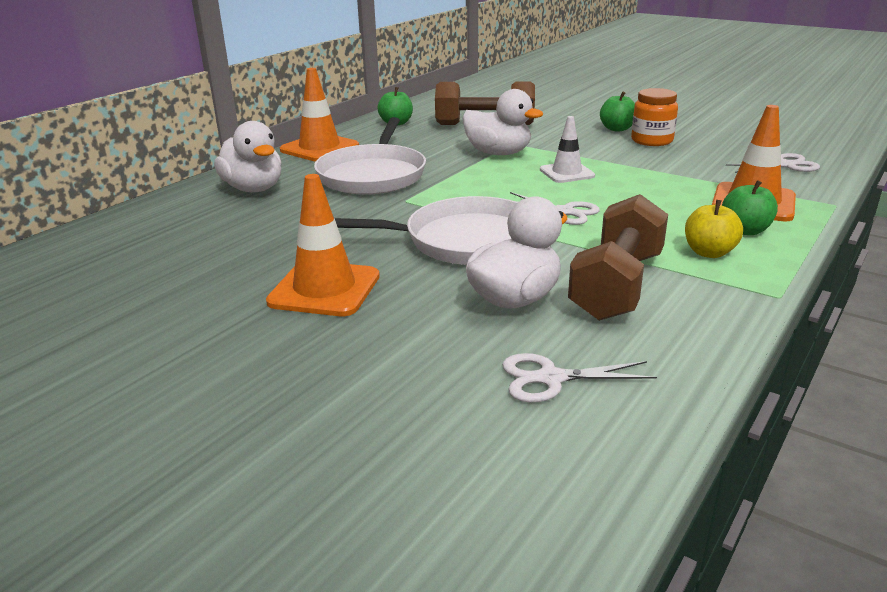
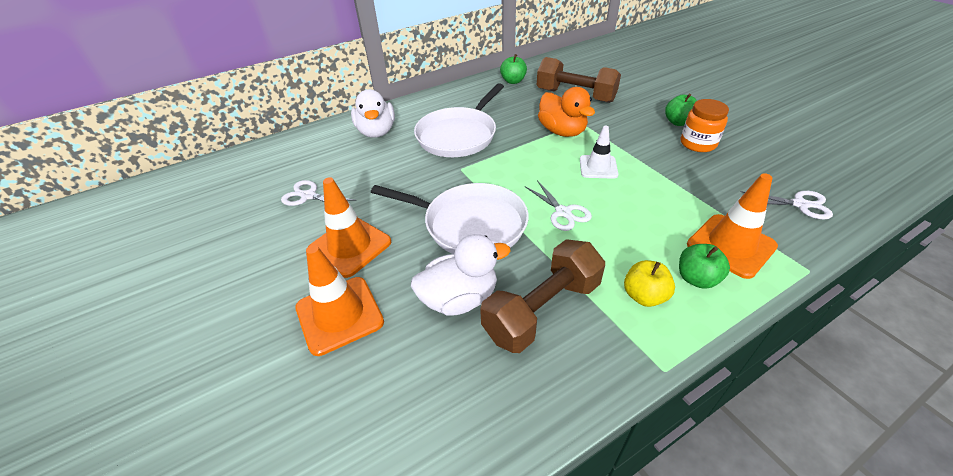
camera: 25 degrees right, 15 degrees up
(319, 148) = (444, 98): orange traffic cone -> orange traffic cone (339, 315)
(498, 153) = (562, 131): white duck -> orange duck
(551, 378) = (423, 393): white scissors -> white scissors (308, 196)

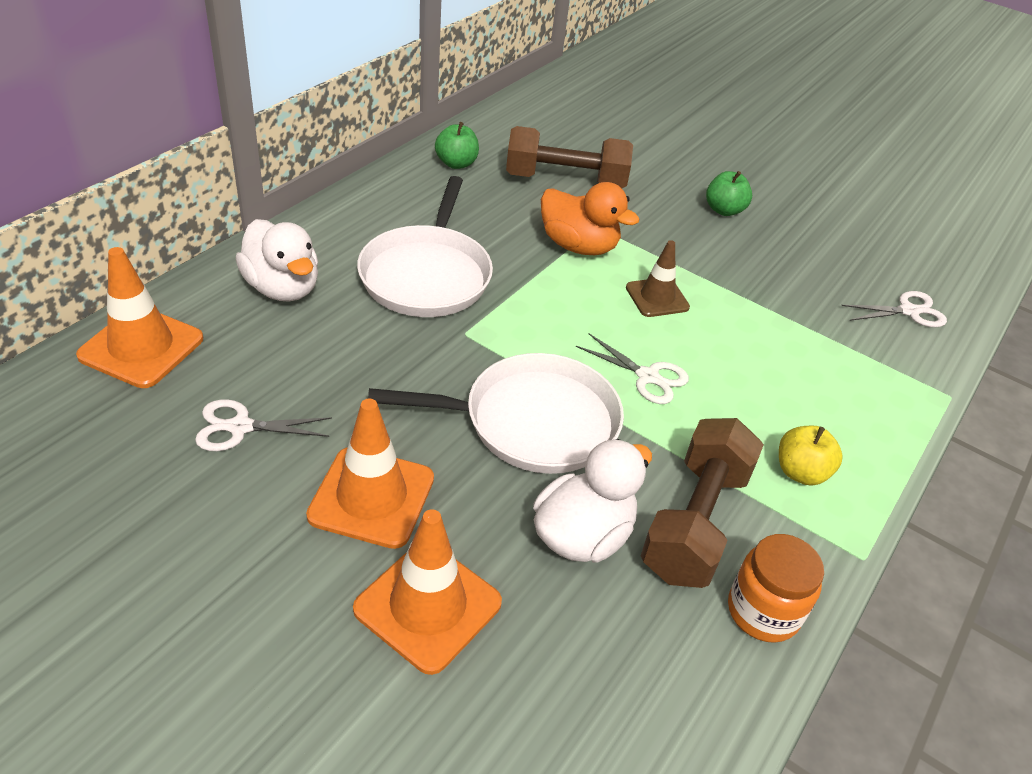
camera: 30 degrees left, 0 degrees up
(598, 167) = (657, 297): white traffic cone -> brown traffic cone
(696, 279) = (845, 435): green apple -> none
(698, 143) = (762, 241): orange jar -> orange jar (763, 611)
(731, 245) = (861, 382): orange traffic cone -> orange traffic cone (141, 347)

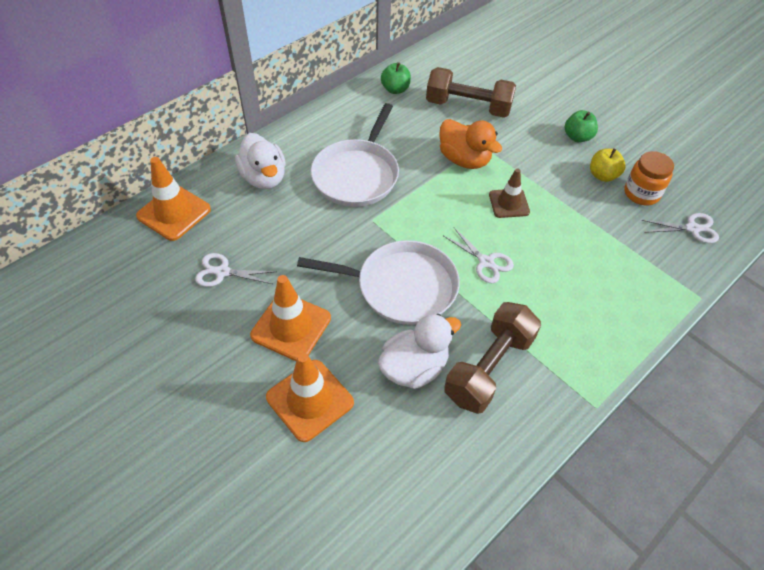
camera: 15 degrees right, 10 degrees up
(763, 611) = (516, 433): orange jar -> orange jar (641, 193)
(800, 472) = (571, 342): yellow apple -> yellow apple (602, 175)

